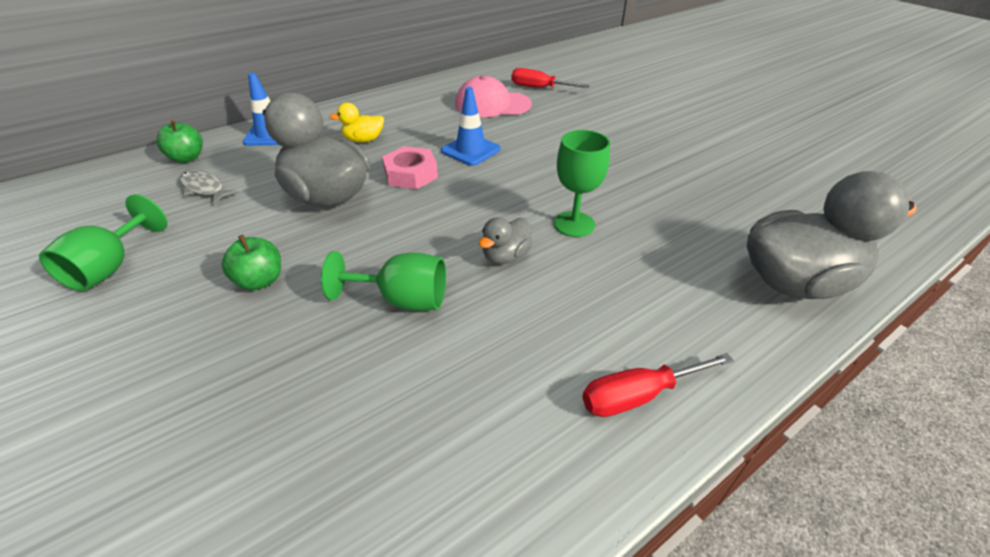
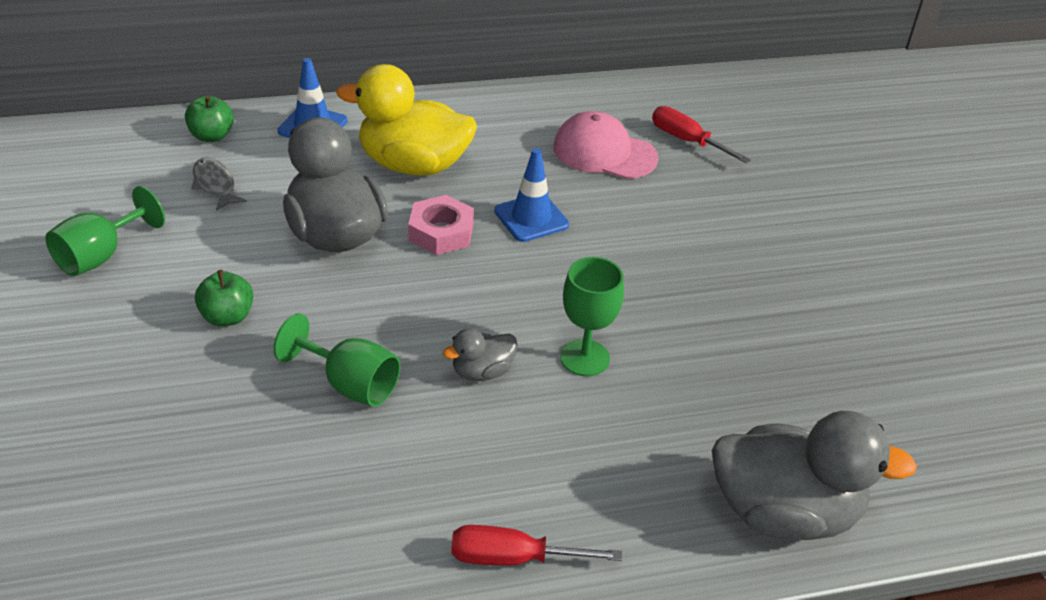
camera: 20 degrees right, 0 degrees up
(363, 140) = (413, 165): yellow duck -> yellow duck, size x2.13

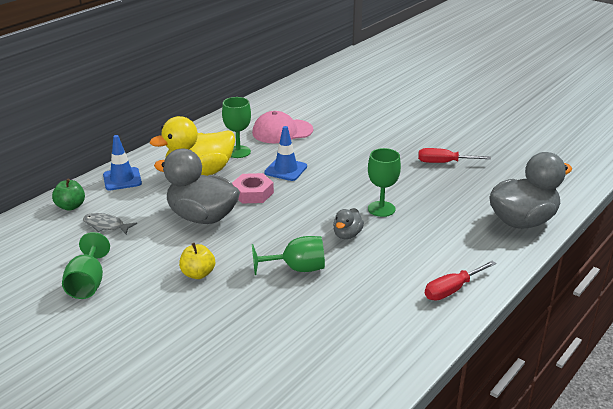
camera: 35 degrees left, 10 degrees down
(227, 317) = (198, 274): green apple -> yellow apple
(503, 156) = (238, 152): none -> green goblet
(687, 141) = (311, 113): red screwdriver -> red screwdriver (444, 162)

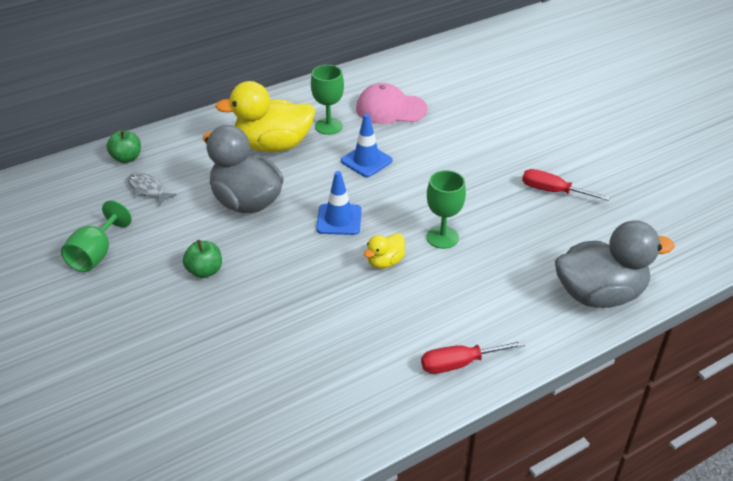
camera: 20 degrees right, 10 degrees up
(122, 179) = (192, 135): blue traffic cone -> blue traffic cone (339, 219)
(198, 274) = (205, 271): yellow apple -> green apple
(252, 193) = (314, 183): pink nut -> none
(297, 269) = (307, 291): green goblet -> none
(347, 235) = (385, 262): grey duck -> yellow duck

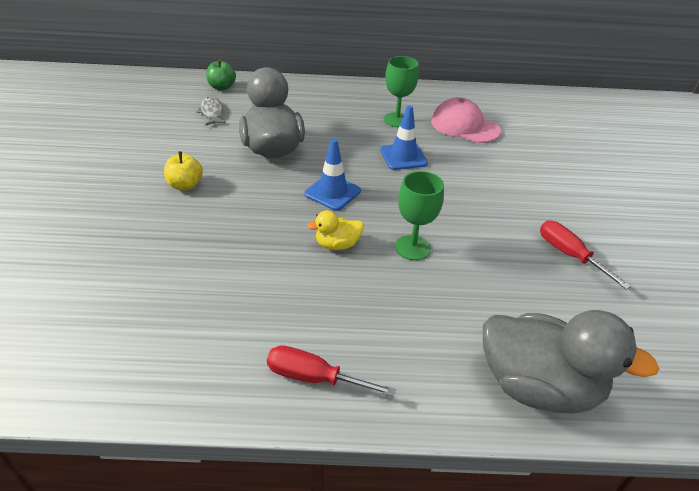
camera: 30 degrees right, 0 degrees up
(96, 255) = (127, 141): green goblet -> none
(205, 271) = (185, 185): green apple -> yellow apple
(273, 145) = (337, 117): yellow duck -> none

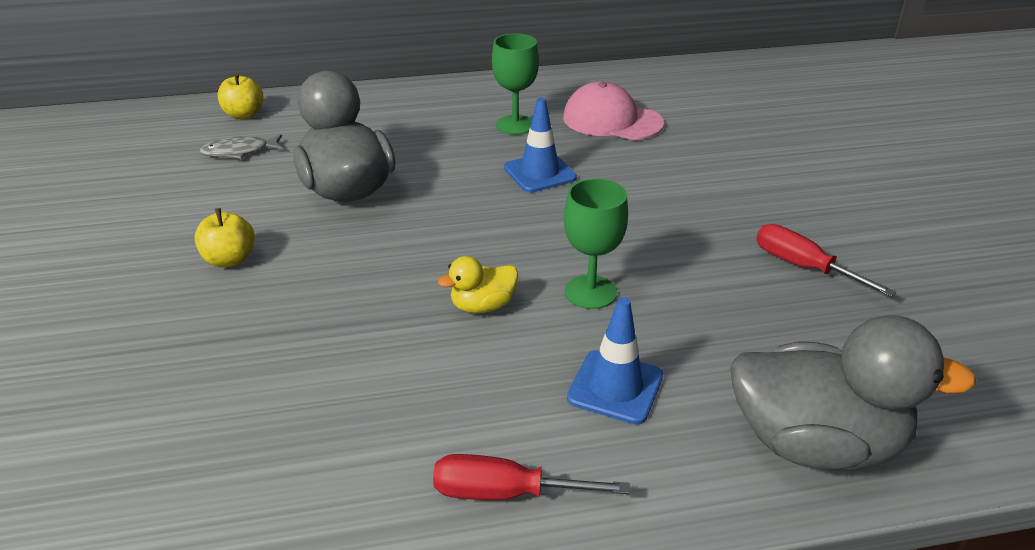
camera: 10 degrees left, 5 degrees down
(212, 112) = (239, 151): grey fish -> grey fish turned 75 degrees counterclockwise
(222, 87) = (244, 114): green apple -> yellow apple
(332, 192) = (454, 236): blue traffic cone -> blue traffic cone (615, 387)

